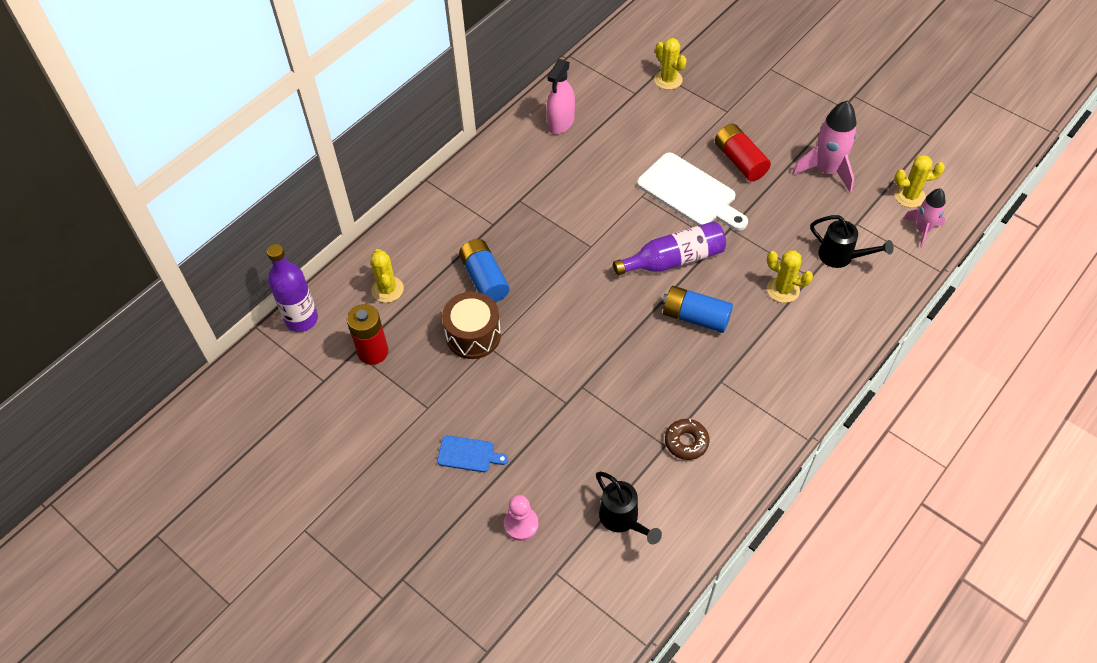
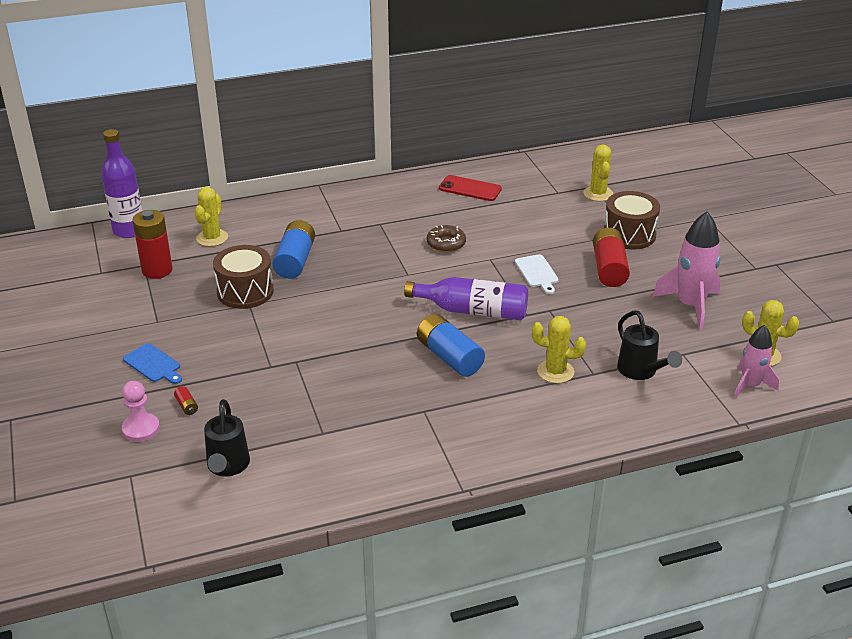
camera: 30 degrees right, 20 degrees down
(536, 480) = (187, 406): none -> red battery
(561, 123) = (470, 189): pink spray bottle -> red phone
(686, 442) = (344, 439): brown donut -> brown donut (446, 243)
(690, 193) = (537, 273): white cutting board -> white cutting board, size x0.51
(727, 115) = (629, 234): none -> brown drum
(783, 289) = (555, 372): yellow cactus -> yellow cactus turned 45 degrees counterclockwise

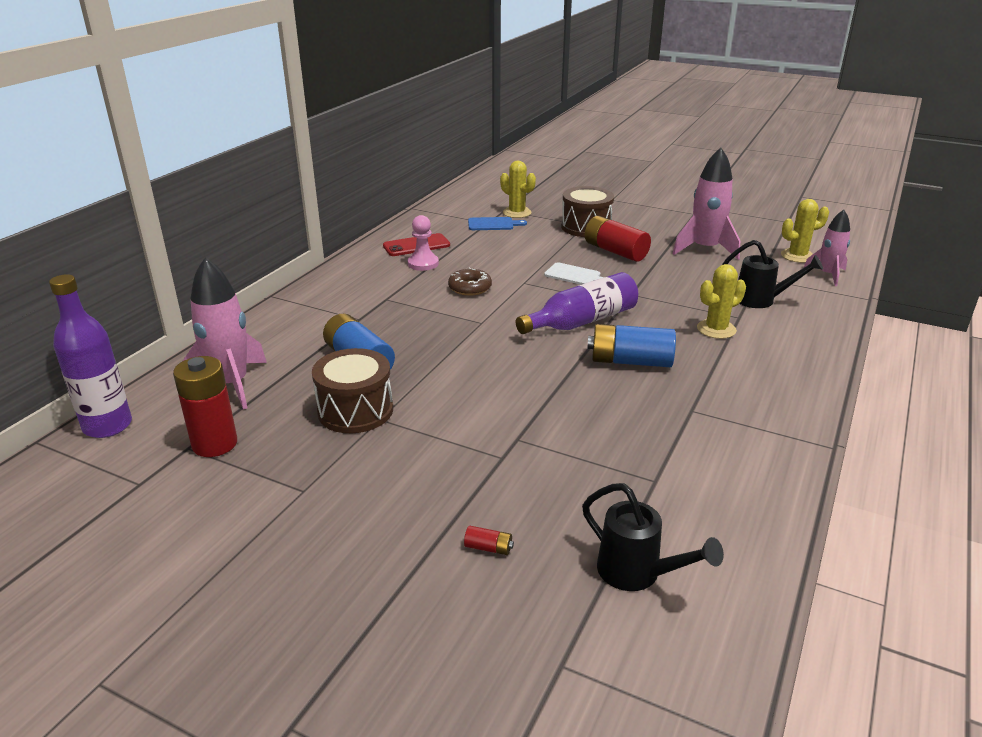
camera: 45 degrees left, 5 degrees down
(141, 429) = (482, 607): pink pawn -> pink pawn (423, 264)
(153, 364) = (376, 533): blue cutting board -> blue cutting board (493, 224)
(212, 238) = (231, 384): yellow cactus -> pink rocket

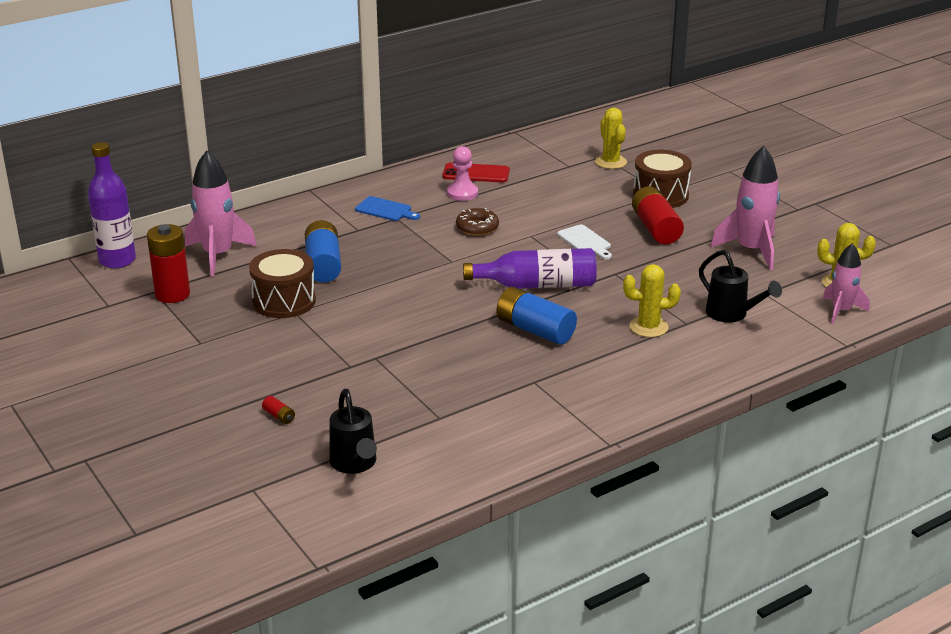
camera: 30 degrees right, 0 degrees up
(493, 224) = (572, 169): blue cutting board -> blue cutting board (385, 210)

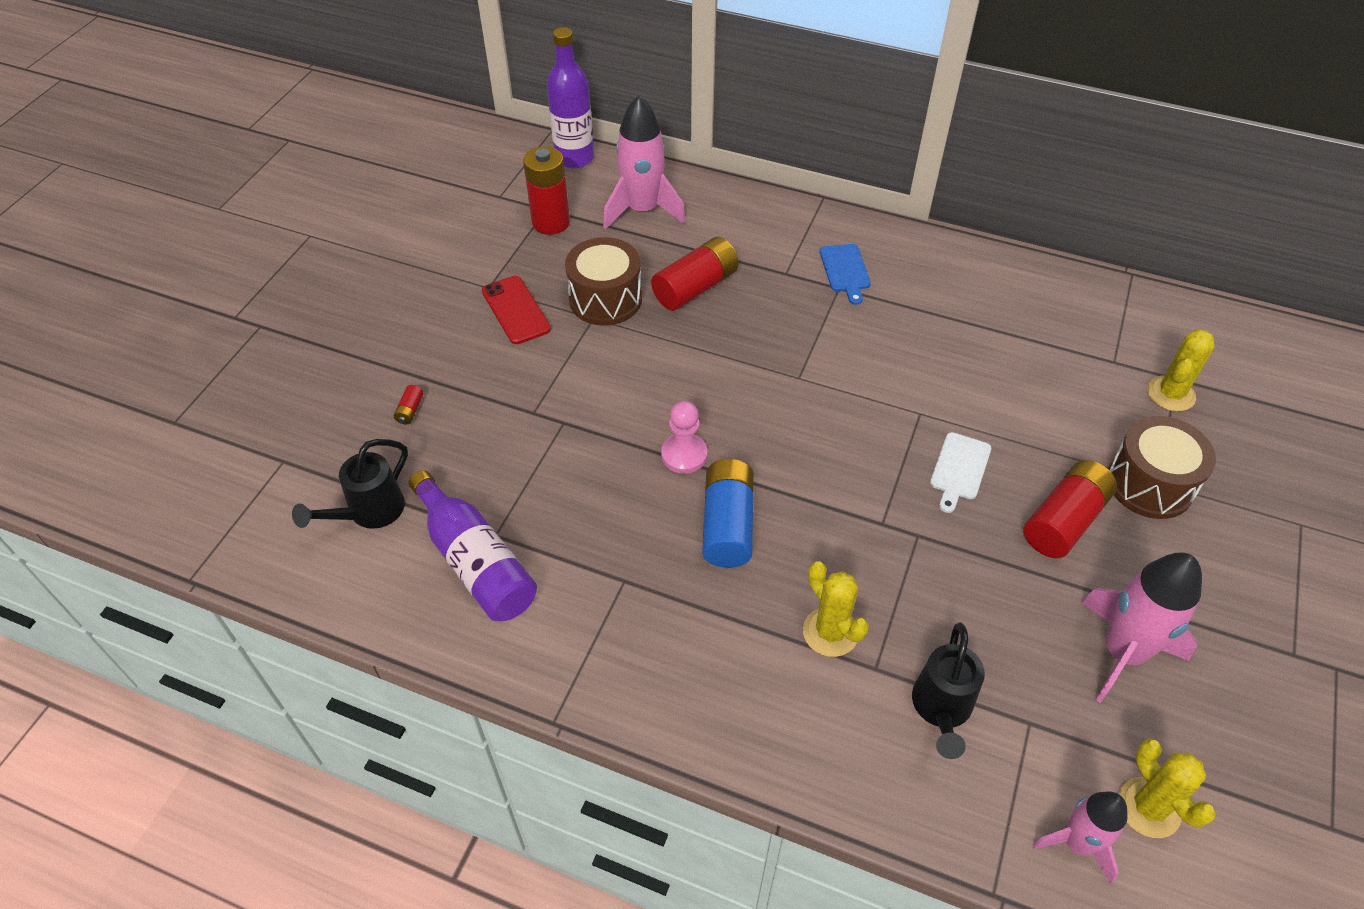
camera: 55 degrees right, 20 degrees up
(323, 264) = (695, 287): blue battery -> red battery
(462, 193) = (945, 308): pink pawn -> pink pawn (684, 455)
(476, 173) = (1000, 295): red phone -> red phone (515, 310)
(477, 227) = (888, 359): brown donut -> none
(537, 285) = (821, 476): purple bottle -> purple bottle (475, 561)

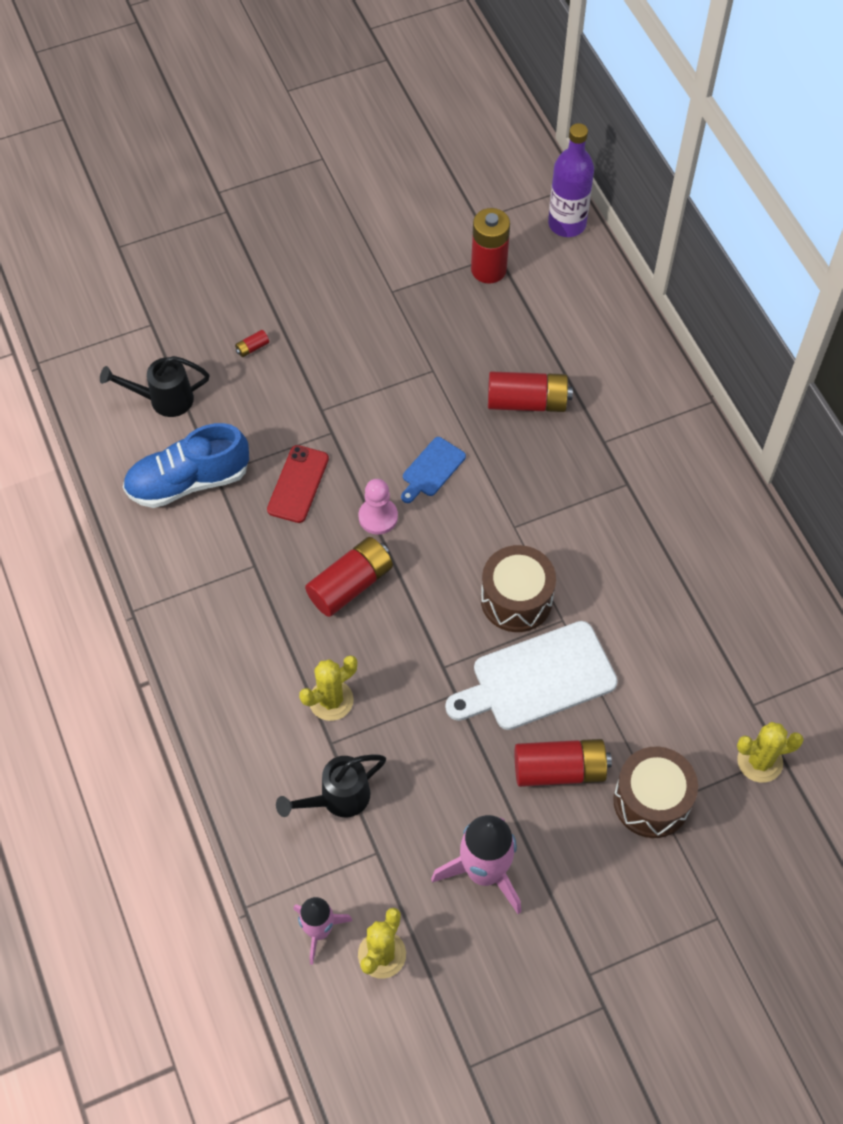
camera: 45 degrees right, 10 degrees up
(475, 561) = (188, 481): purple bottle -> blue shoe
(515, 310) = (390, 324): red phone -> red phone (298, 484)
(605, 299) = (456, 362): brown drum -> brown drum (516, 599)
(642, 210) = (564, 308): pink rocket -> none
(727, 525) = (350, 584): blue battery -> red battery
(830, 632) = (331, 700): yellow cactus -> yellow cactus turned 45 degrees clockwise
(845, 270) = (649, 474): blue cutting board -> blue cutting board (432, 469)
(959, 469) = (537, 678): white cutting board -> white cutting board, size x1.96

